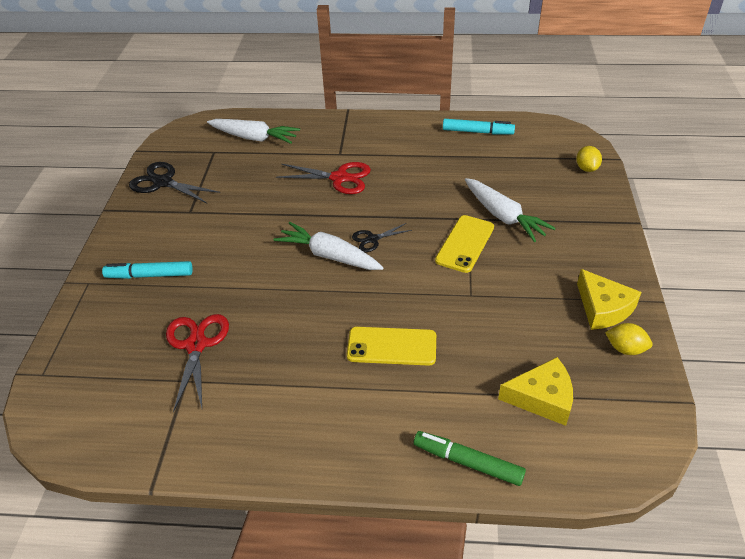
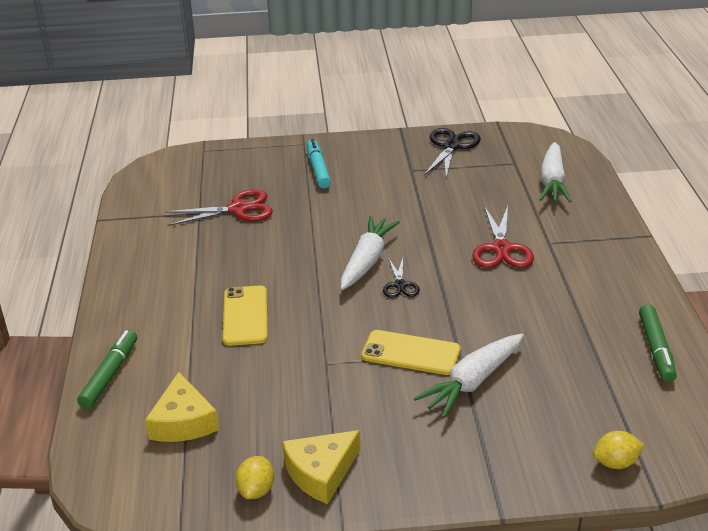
camera: 80 degrees right, 10 degrees down
(372, 239) = (400, 285): black scissors -> black scissors turned 150 degrees counterclockwise
(477, 132) = (656, 349): turquoise marker -> green marker

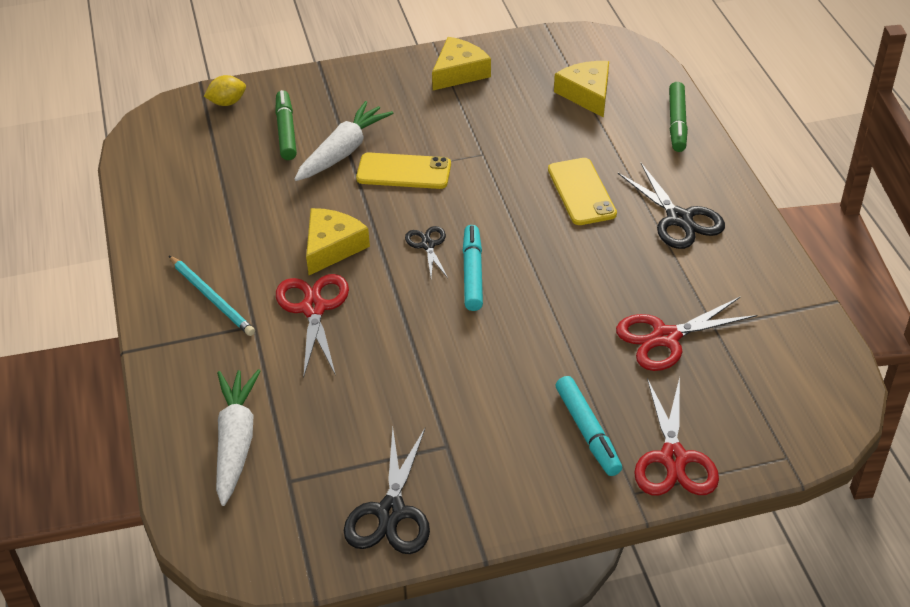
camera: 170 degrees right, 10 degrees up
(173, 284) = (679, 219): none -> black scissors
(256, 490) = (504, 57): yellow lemon -> none
(271, 154) = (674, 459): none -> red scissors
(367, 261) = (472, 273): white carrot -> turquoise marker
(486, 292) = (332, 247): none -> yellow cheese
(588, 263) = (212, 298): none -> turquoise pencil
(656, 349) = (165, 201): green marker -> green marker (286, 131)

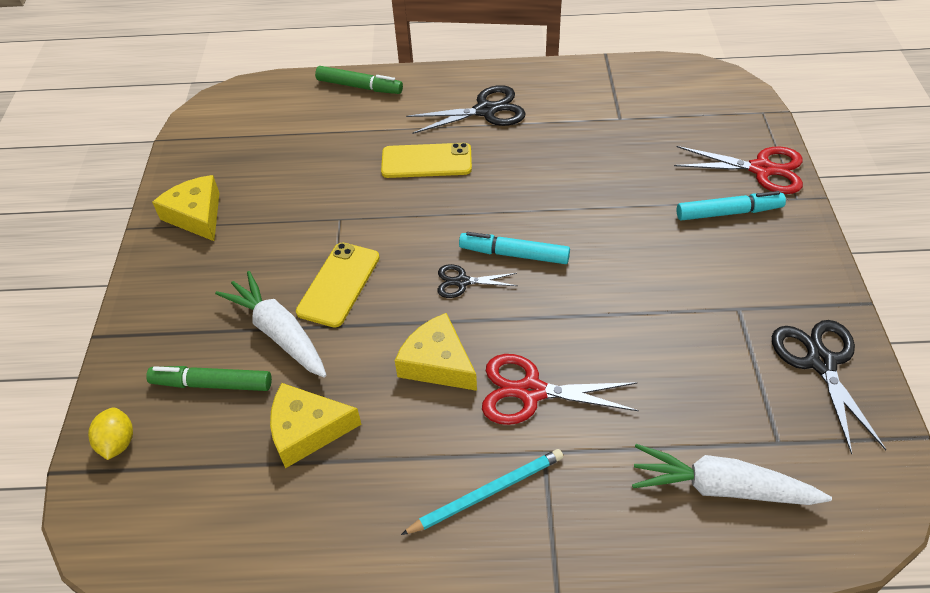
camera: 75 degrees left, 5 degrees up
(391, 513) = (820, 362): black scissors -> black scissors turned 120 degrees counterclockwise
(587, 94) = (287, 132): yellow cheese -> yellow cheese (307, 430)
(665, 338) = (627, 147): red scissors -> none

